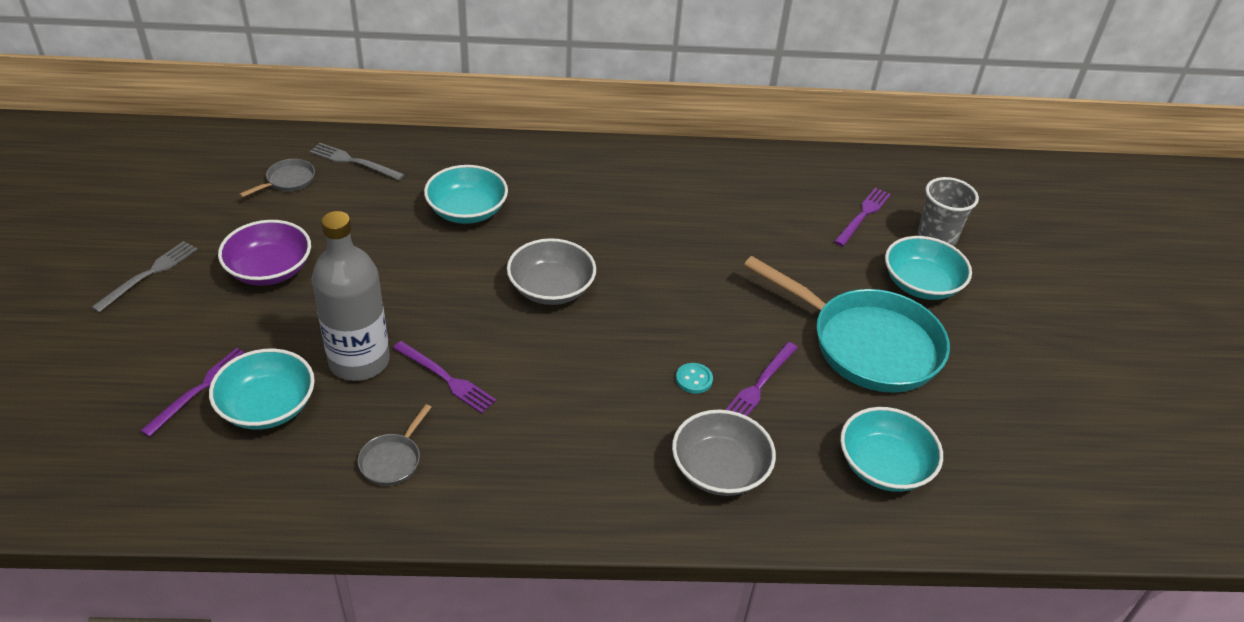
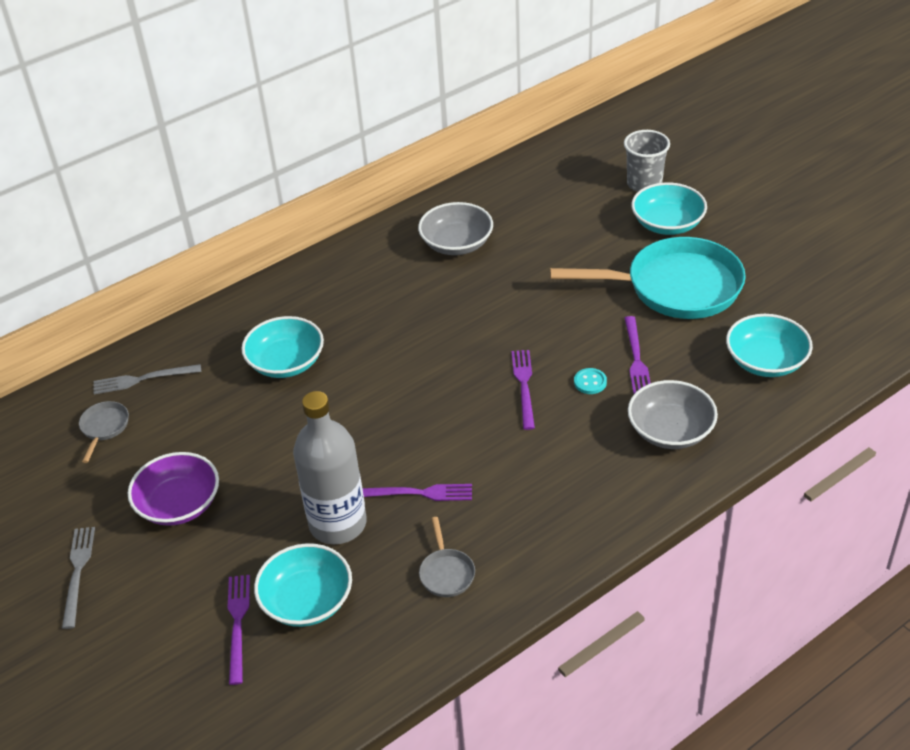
camera: 30 degrees left, 0 degrees up
(551, 288) = (419, 381): grey bowl -> grey bowl (456, 244)
(863, 215) = (580, 196): purple fork -> purple fork (524, 386)

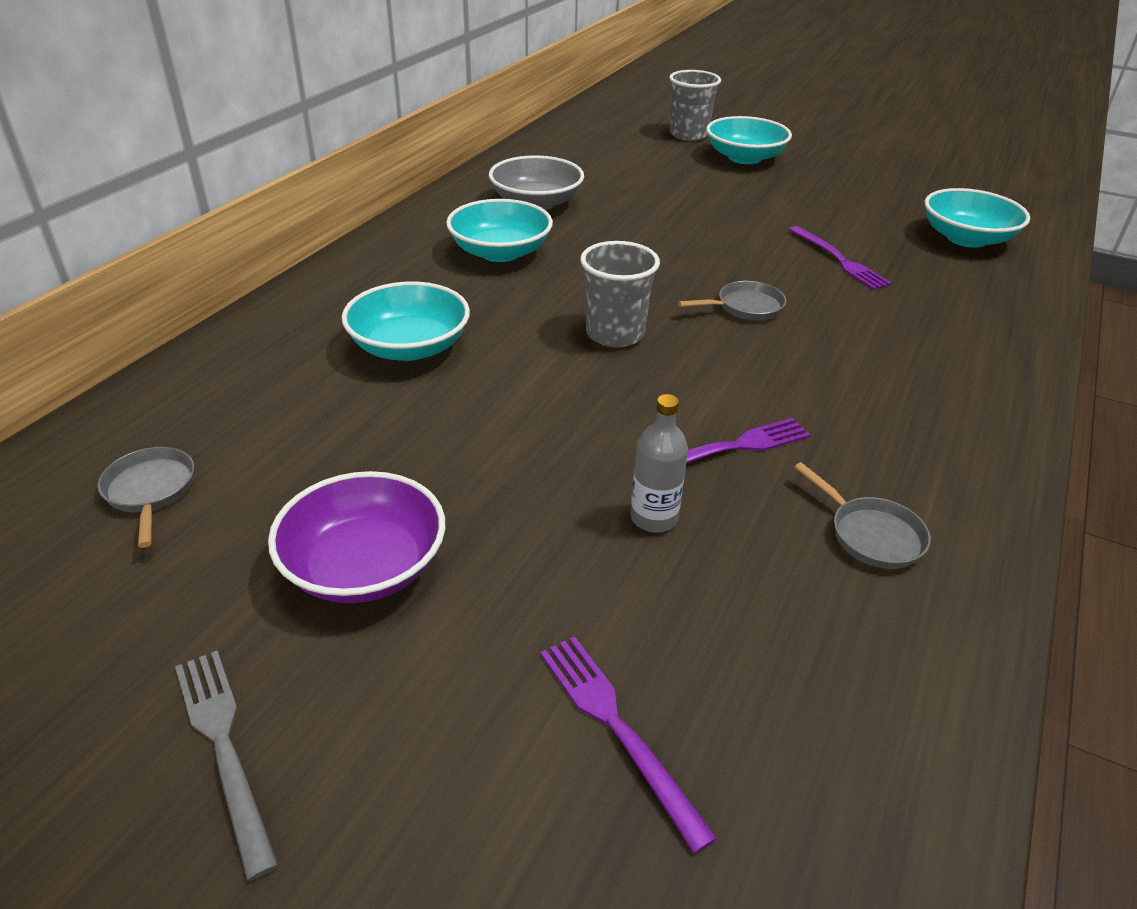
camera: 30 degrees left, 5 degrees down
(143, 379) = (186, 412): grey fork -> none
(307, 601) = (705, 645): turquoise bowl -> turquoise bowl (500, 252)
(338, 524) = (654, 518): grey bottle -> grey bottle, size x0.48
(417, 386) = (615, 334): none -> grey cup
(524, 386) = (745, 307): purple fork -> grey pan
(590, 382) = (815, 289): turquoise button -> none
(670, 431) = (951, 313): grey bowl -> none
(676, 287) = (809, 200): turquoise pan -> none

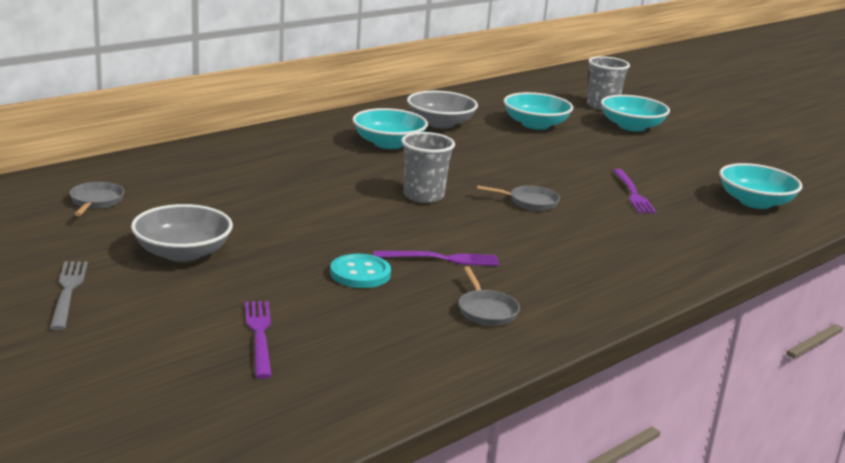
camera: 20 degrees right, 15 degrees down
(365, 566) = (182, 253): purple bowl -> grey bowl
(409, 347) = (286, 175): turquoise bowl -> turquoise bowl (535, 124)
(654, 518) = (360, 273): grey bottle -> turquoise button

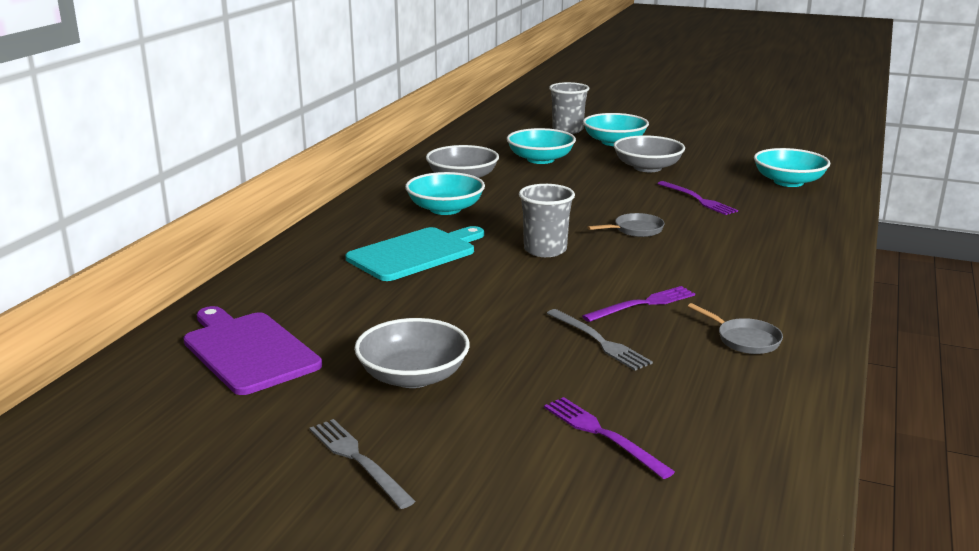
camera: 25 degrees left, 0 degrees up
(96, 201) = (248, 351): grey pan -> purple cutting board
(313, 170) = (415, 253): none -> turquoise cutting board
(360, 273) = (599, 341): turquoise button -> grey fork
(628, 155) = (647, 167): none -> grey bowl

